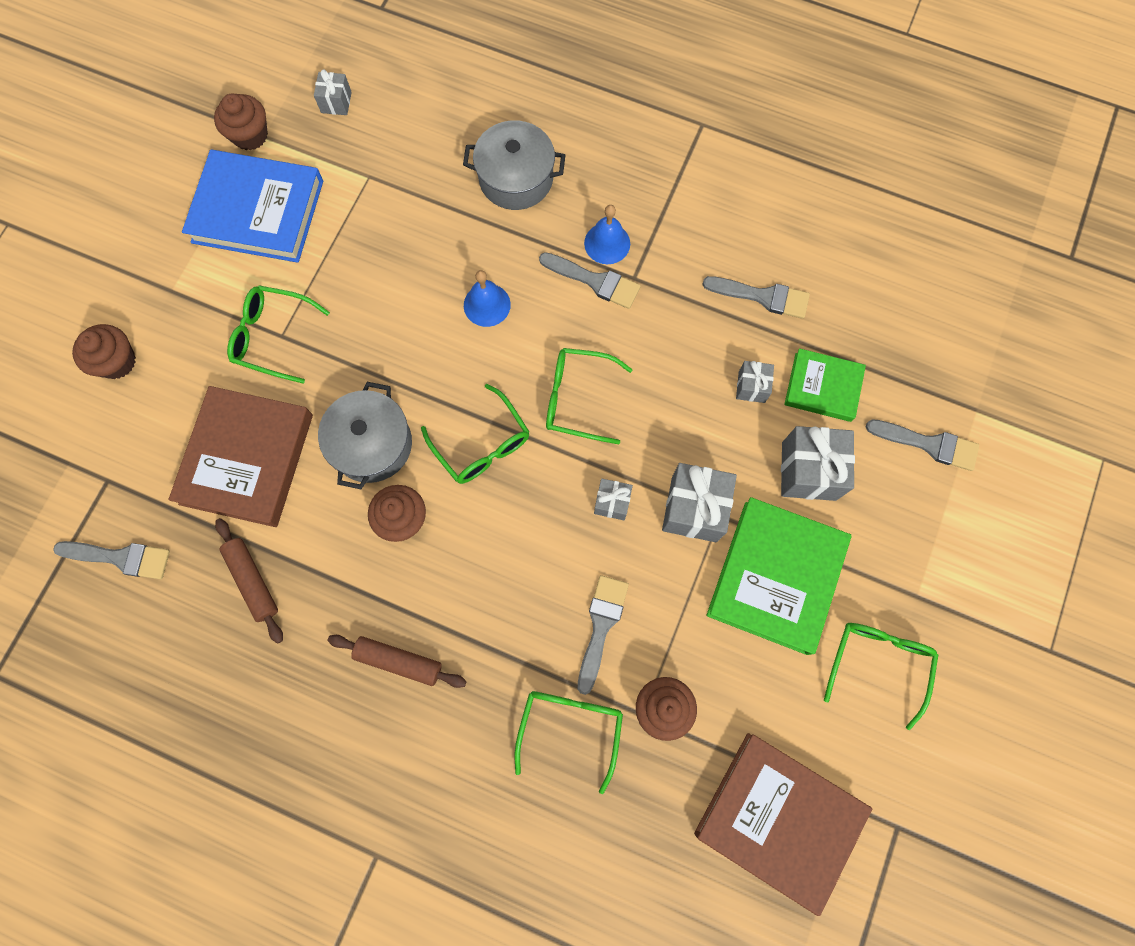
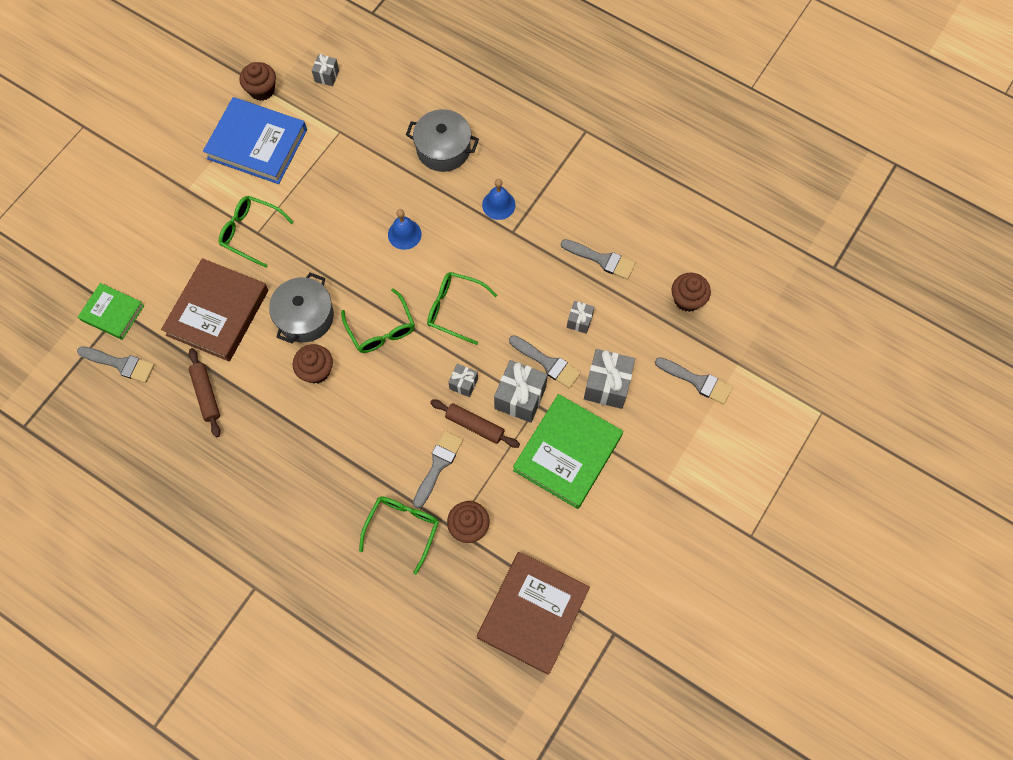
camera: 10 degrees right, 5 degrees down
(117, 361) = (141, 232): brown cupcake -> brown cupcake (687, 299)
(399, 661) = (295, 464): brown rolling pin -> brown rolling pin (474, 425)
(595, 281) = (484, 230): grey brush -> grey brush (547, 363)
(778, 819) = (533, 613): brown book -> brown book turned 75 degrees clockwise
(823, 387) = (630, 329): green book -> green book (112, 313)
(878, 663) = (626, 523): green glasses -> none

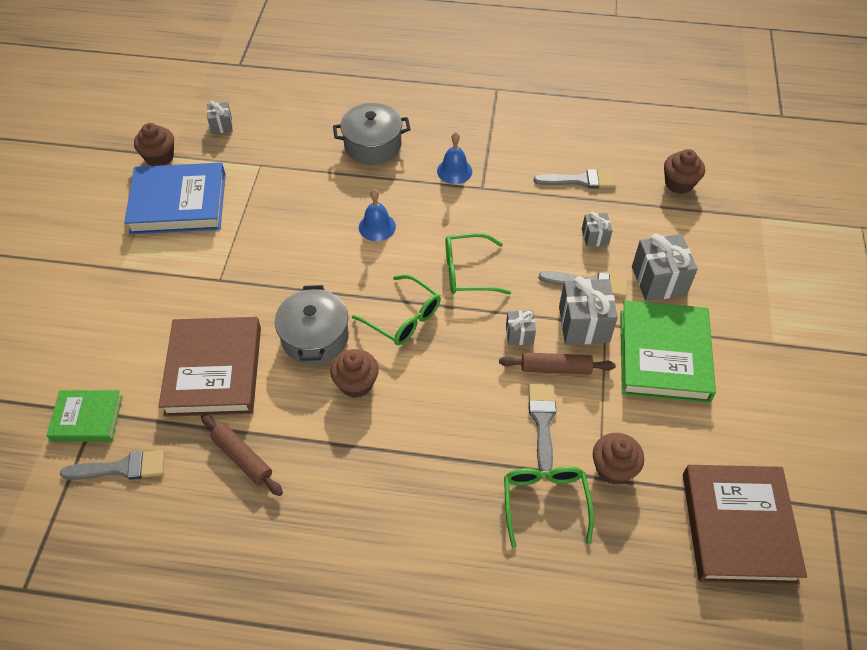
camera: 25 degrees left, 15 degrees down
(251, 232) = (212, 282): green glasses -> none
(697, 381) = (737, 245): grey brush -> none

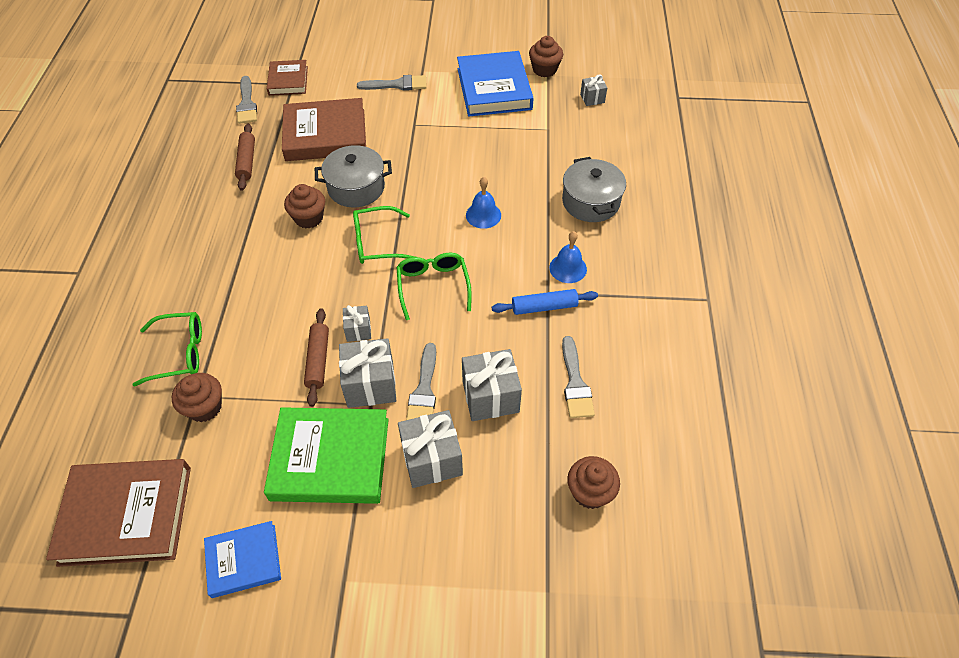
camera: 85 degrees right, 0 degrees up
(87, 418) = (288, 81): green book -> brown book
(242, 458) = (247, 161): brown rolling pin -> brown rolling pin turned 45 degrees counterclockwise
(403, 318) = (377, 243): green glasses -> green glasses turned 45 degrees clockwise
(498, 192) = (544, 307): none -> blue rolling pin
(542, 422) = (260, 350): grey brush -> grey brush (397, 85)
(595, 237) = (490, 396): grey gift -> grey gift, size x1.84
(768, 418) = (244, 561): none -> blue book

